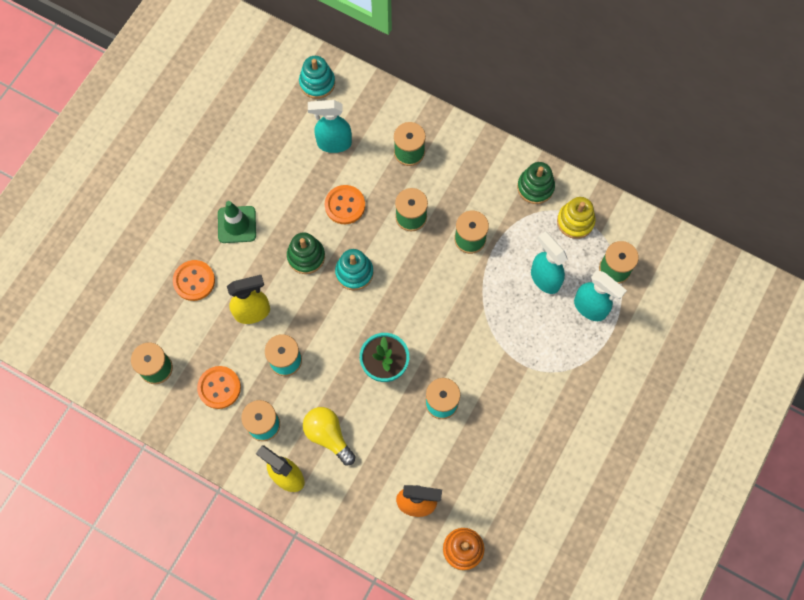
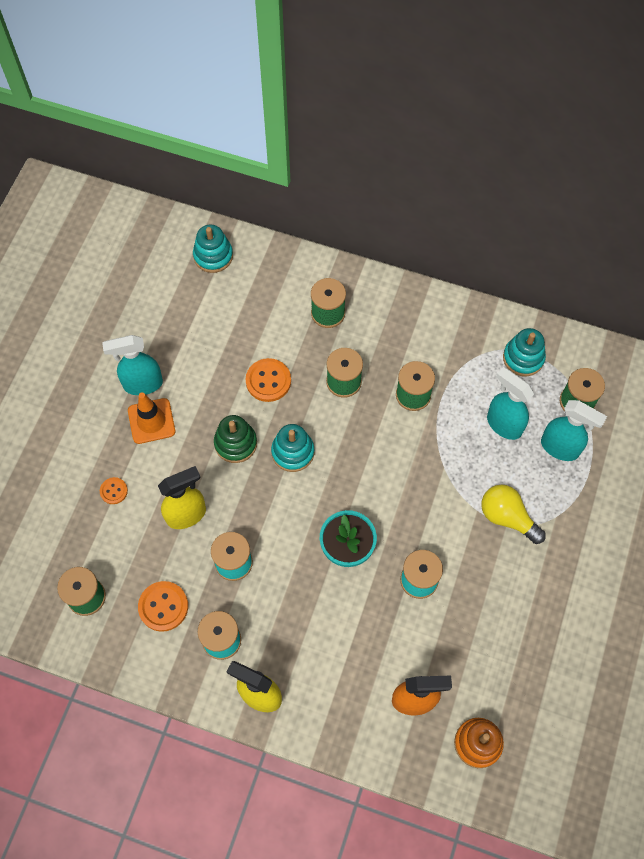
camera: 10 degrees left, 5 degrees down
(194, 281) = (114, 491): orange button -> orange button, size x0.58
(237, 224) = (151, 421): green traffic cone -> orange traffic cone
(328, 436) = (298, 640): yellow light bulb -> yellow light bulb (507, 517)
(333, 143) = (243, 317): turquoise spray bottle -> turquoise spray bottle (142, 384)
(535, 187) = (472, 329): green stacking toy -> none
(575, 221) = (523, 358): yellow stacking toy -> turquoise stacking toy

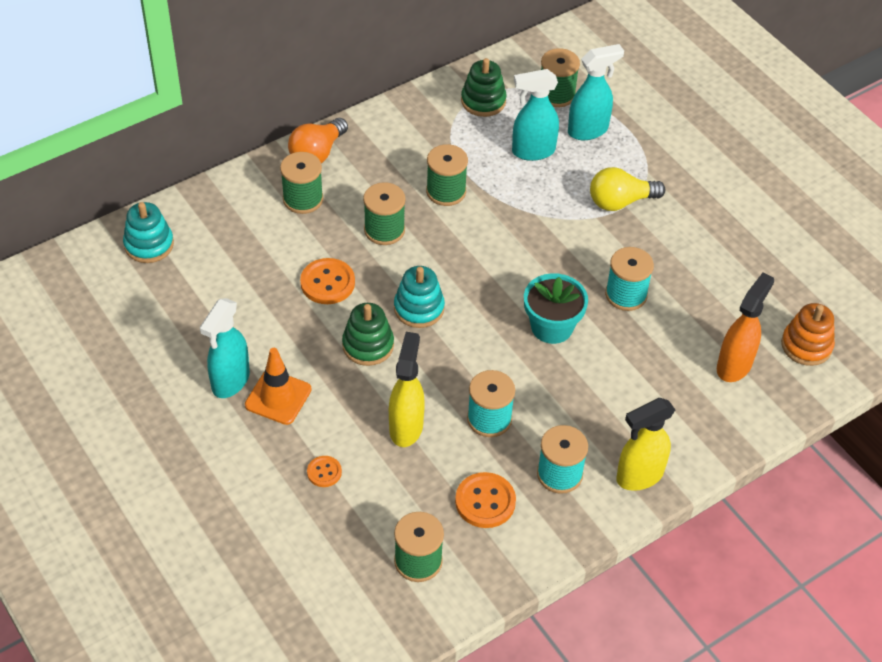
camera: 55 degrees left, 15 degrees down
(376, 291) = (317, 153): none -> orange light bulb
(523, 358) = (483, 101): turquoise stacking toy -> green stacking toy

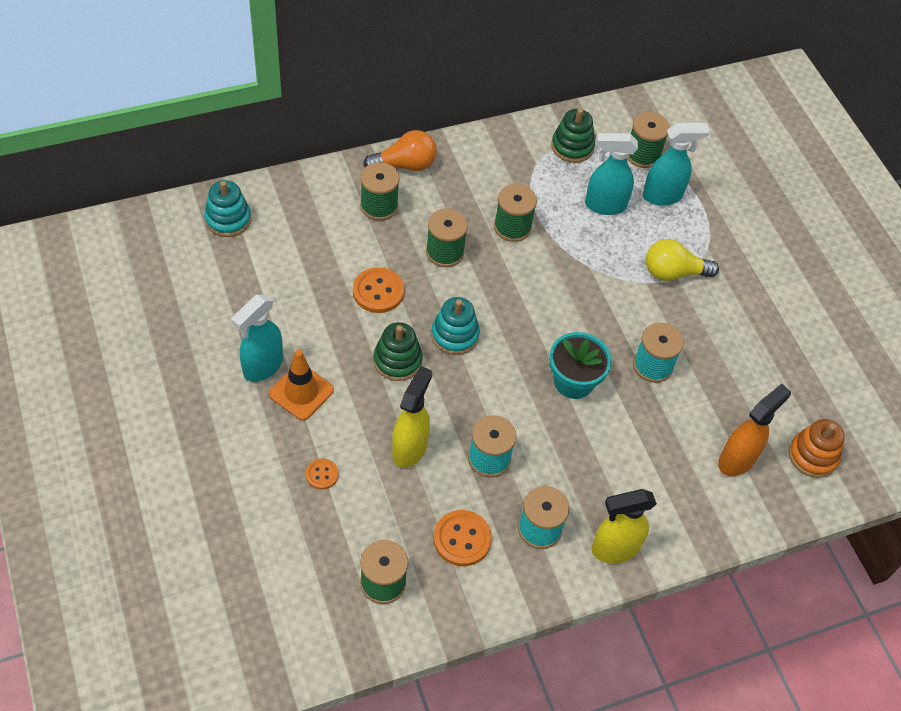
camera: 10 degrees right, 5 degrees up
(317, 153) = (405, 165): orange light bulb -> orange light bulb turned 150 degrees counterclockwise

